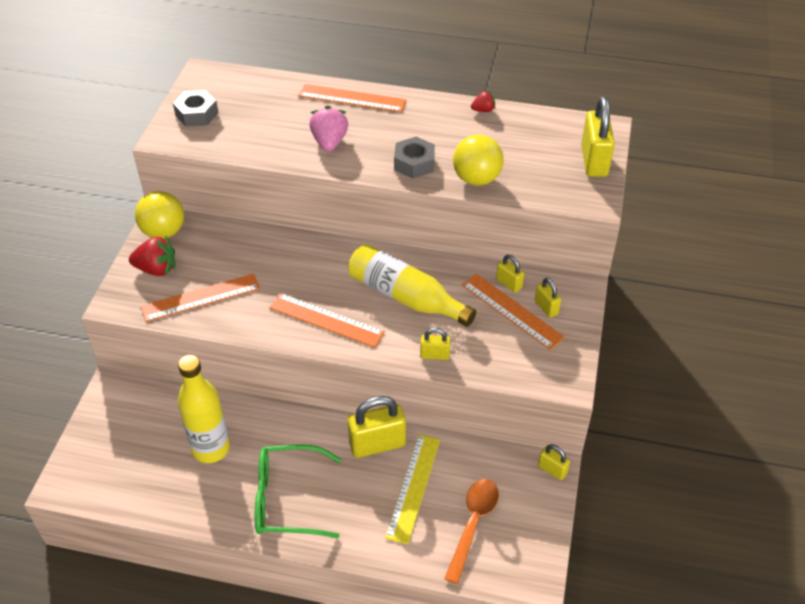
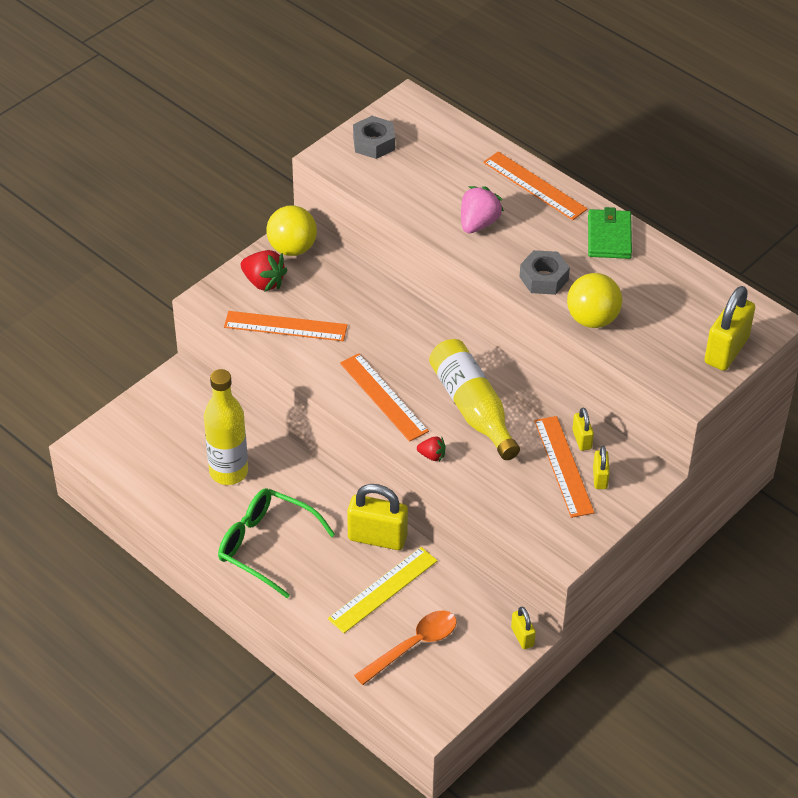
camera: 30 degrees right, 0 degrees up
(434, 355) = (459, 473): yellow padlock -> none
(439, 113) = (609, 237): none -> green wallet
(483, 110) = (657, 251): red strawberry -> red strawberry (432, 455)

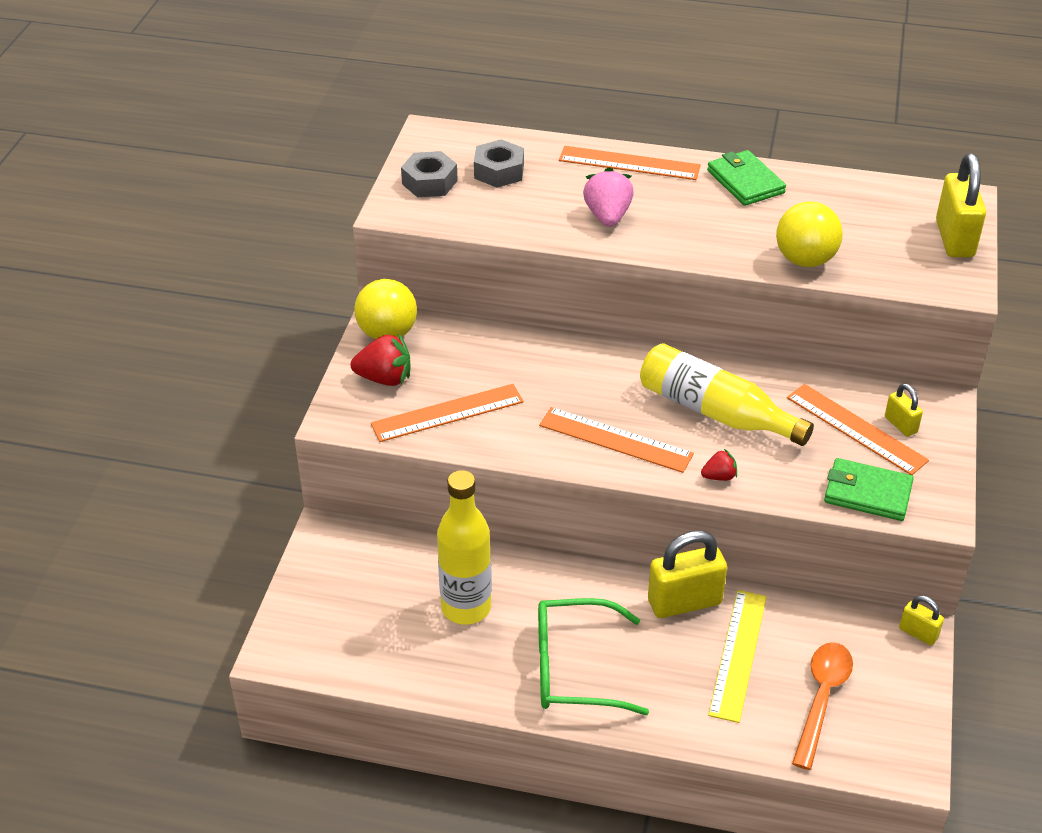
camera: 30 degrees left, 5 degrees down
(526, 515) = (867, 493): none -> green wallet
(543, 278) = (721, 241): grey nut -> grey nut (499, 171)
(581, 439) = (848, 396): yellow padlock -> none

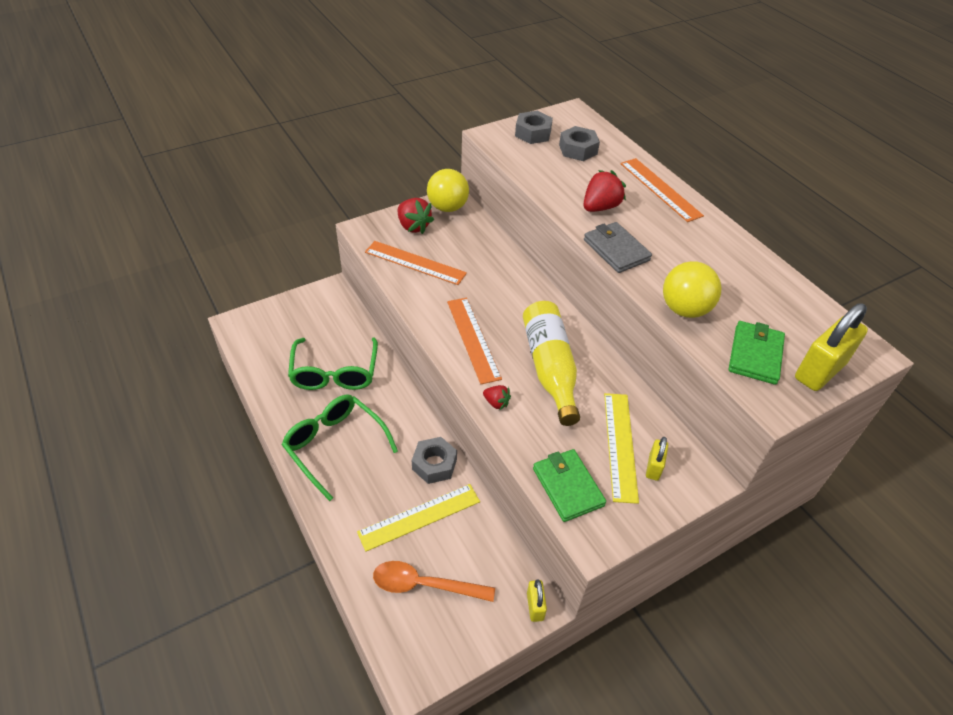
camera: 45 degrees right, 5 degrees up
(466, 607) = (335, 373): yellow bottle -> green glasses
(607, 216) = (600, 207): pink strawberry -> red strawberry
(681, 247) = (616, 250): none -> grey wallet
(684, 602) = (434, 464): yellow padlock -> grey nut
(745, 182) = (719, 242): green wallet -> green wallet (755, 355)
(822, 699) = (425, 585): orange spoon -> orange spoon turned 150 degrees counterclockwise
(856, 429) = (620, 445): orange ruler -> yellow ruler

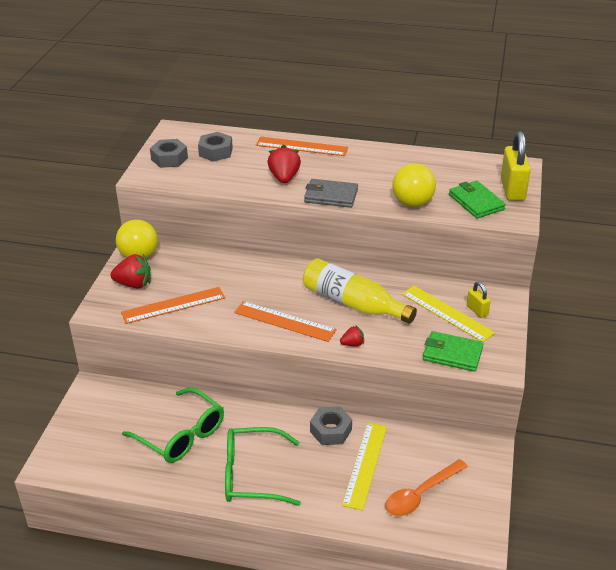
camera: 45 degrees left, 10 degrees down
(535, 606) = (489, 450): yellow padlock -> none

